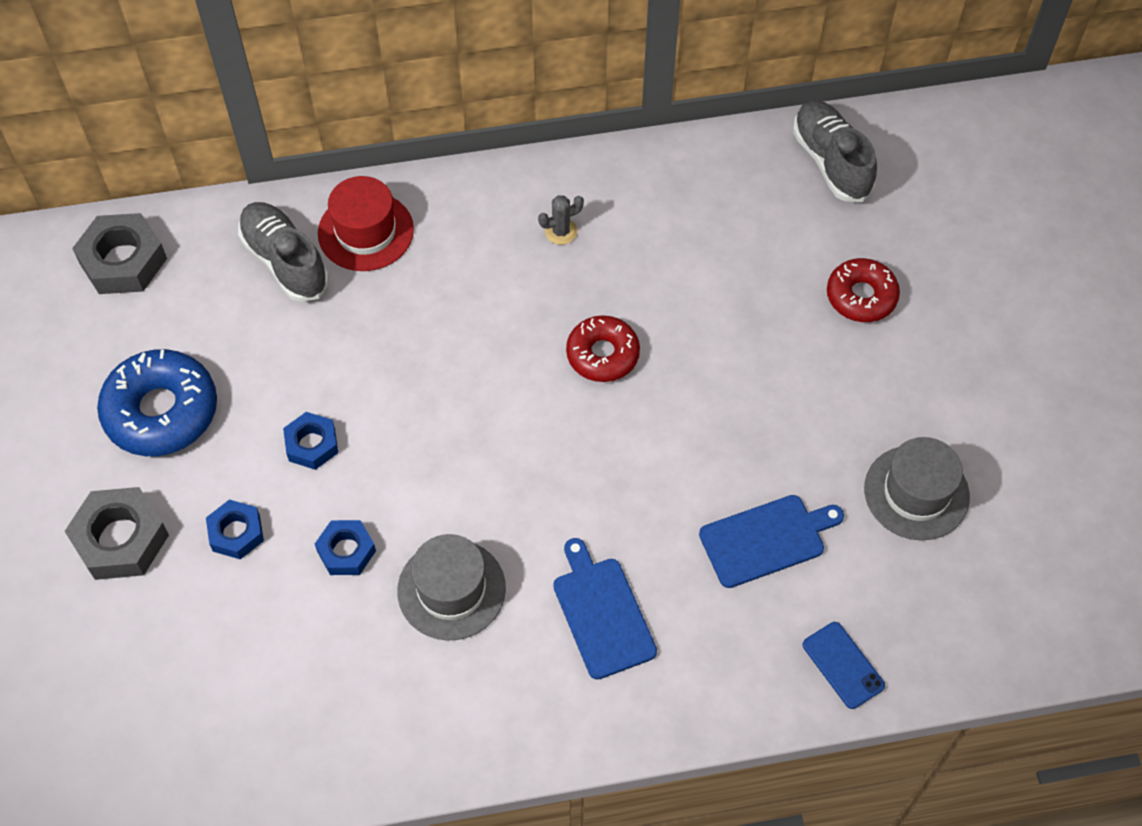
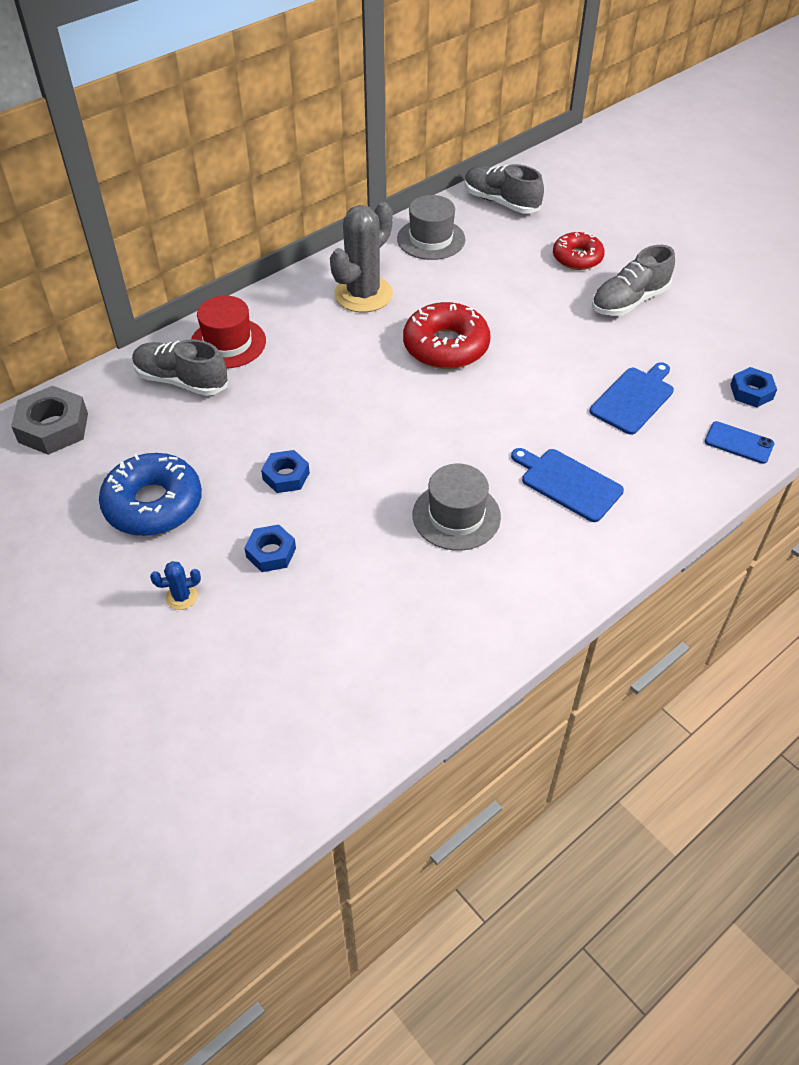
camera: 30 degrees left, 10 degrees down
(121, 539) = (181, 597): grey nut -> blue cactus
(346, 551) = (362, 527): blue nut -> blue nut (751, 392)
(561, 231) = (363, 294): grey cactus -> grey cactus, size x2.38
(602, 354) = (446, 346): red donut -> red donut, size x1.55
(874, 395) = (629, 301): none -> grey shoe
(916, 492) = (697, 338): grey hat -> grey hat (431, 239)

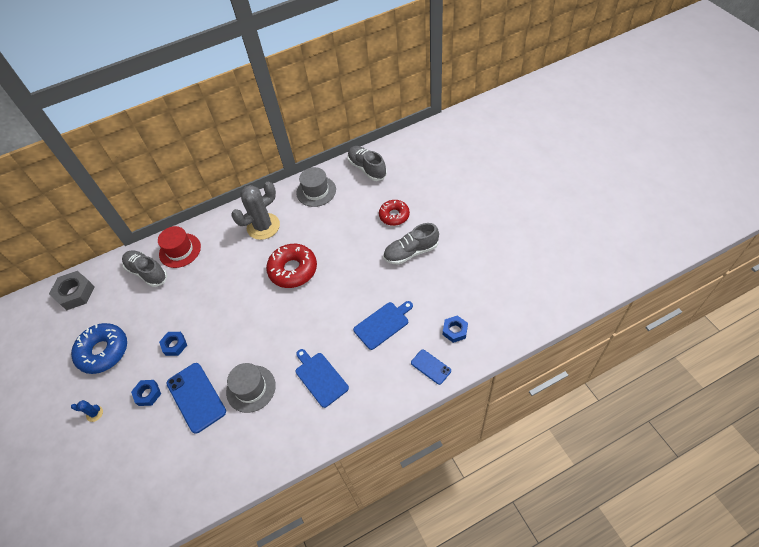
camera: 20 degrees right, 5 degrees up
(364, 543) = (196, 397): none -> blue phone

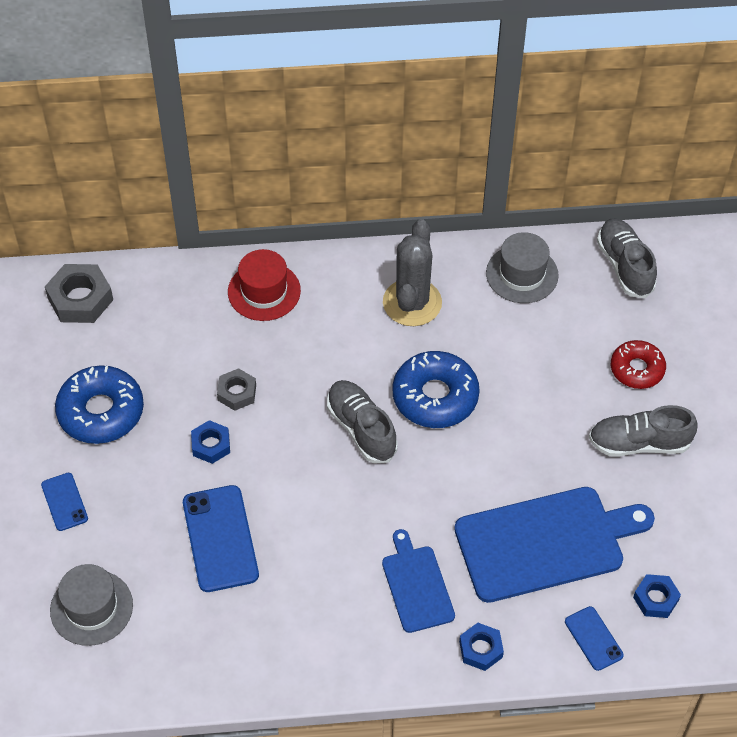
camera: 15 degrees right, 0 degrees up
(94, 413) = (64, 502): blue cactus -> blue phone
(147, 272) = (201, 309): grey shoe -> grey shoe (361, 429)
(148, 394) = (150, 504): blue nut -> blue nut (480, 649)
(181, 310) = (237, 393): none -> grey nut
(251, 388) = (306, 559): grey hat -> grey hat (91, 607)
(263, 226) = (412, 303): grey cactus -> grey cactus turned 60 degrees counterclockwise
(293, 270) = (435, 397): red donut -> blue donut
(383, 324) = (545, 542): blue cutting board -> blue cutting board, size x1.81

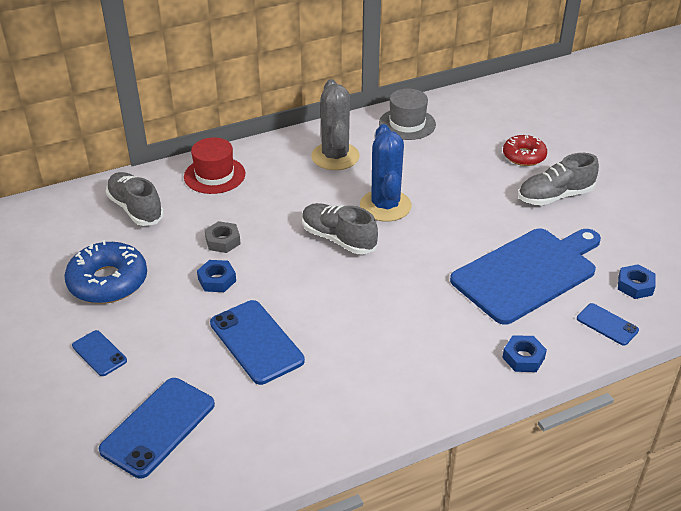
camera: 20 degrees left, 15 degrees down
(80, 299) = (59, 213): grey nut -> none
(91, 607) = (158, 427): grey hat -> blue phone
(416, 585) = (443, 328): blue cutting board -> none
(435, 397) = (385, 206): blue donut -> blue cactus
(624, 266) = (476, 104): grey shoe -> grey shoe (135, 209)

